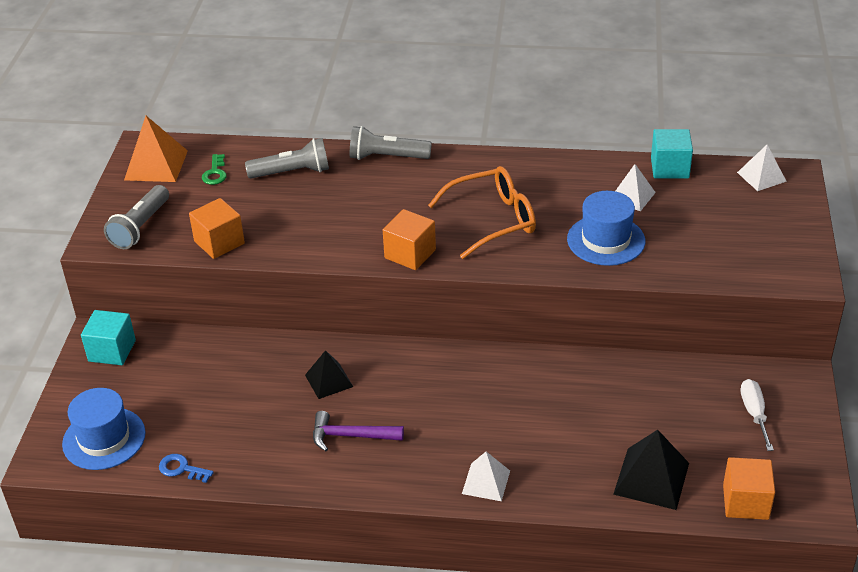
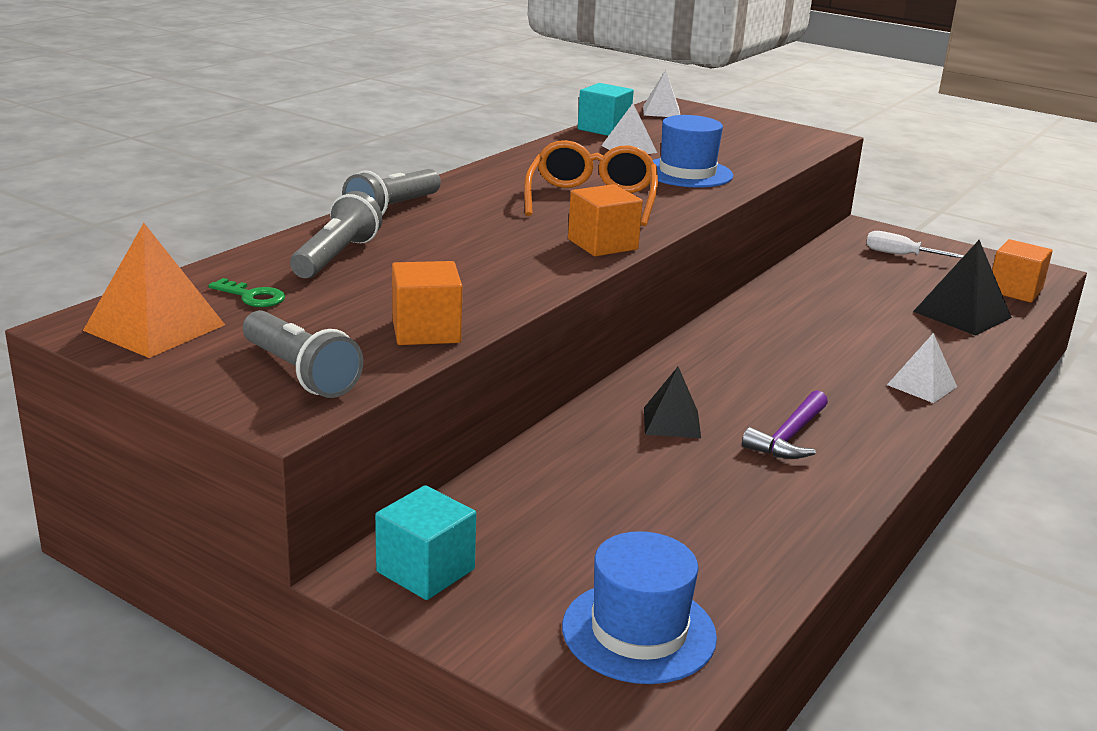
camera: 65 degrees left, 15 degrees down
(181, 469) = (764, 575): blue key -> none

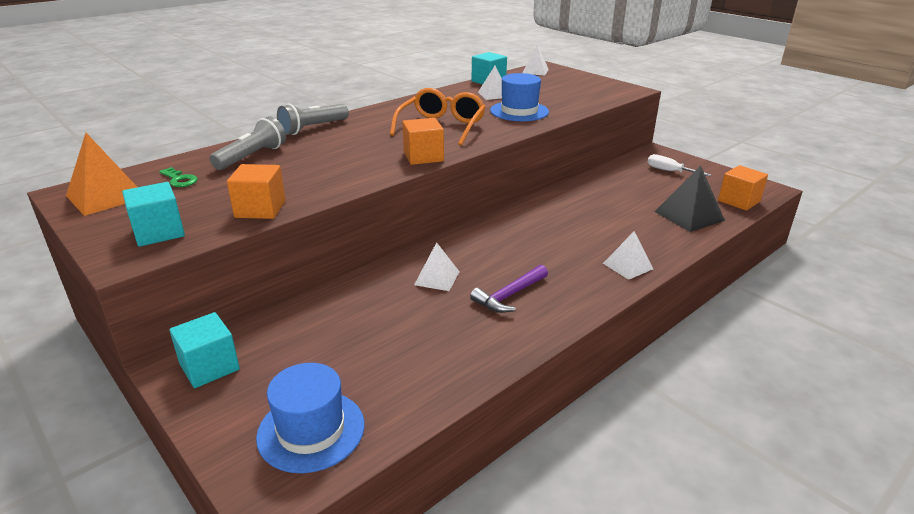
camera: 15 degrees right, 5 degrees up
(300, 373) = (159, 232): grey flashlight -> turquoise cube
(672, 422) = (437, 278): black pyramid -> white pyramid

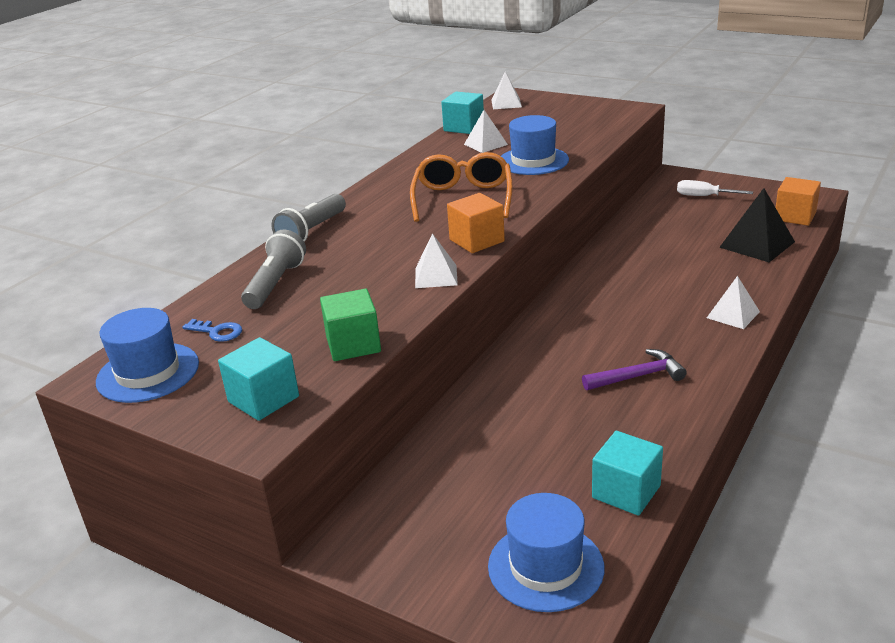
camera: 15 degrees left, 0 degrees up
(106, 196) = (148, 372): orange pyramid -> blue hat
(179, 180) = (217, 332): green key -> blue key
(209, 367) = (380, 536): turquoise cube -> turquoise cube (626, 492)
(260, 209) = (353, 344): orange cube -> green cube
(437, 278) = (548, 376): white pyramid -> white pyramid (436, 276)
(509, 295) = (638, 376): purple hammer -> purple hammer turned 135 degrees counterclockwise

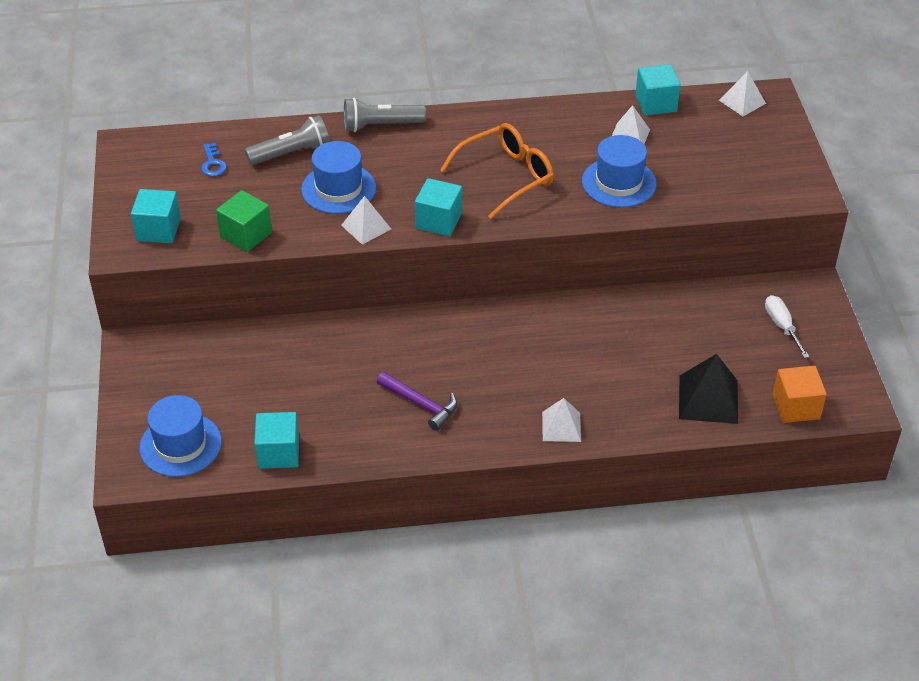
camera: 50 degrees right, 15 degrees up
(148, 372) = (148, 163): blue hat -> blue hat (338, 189)
(477, 240) = (438, 221): orange cube -> turquoise cube

